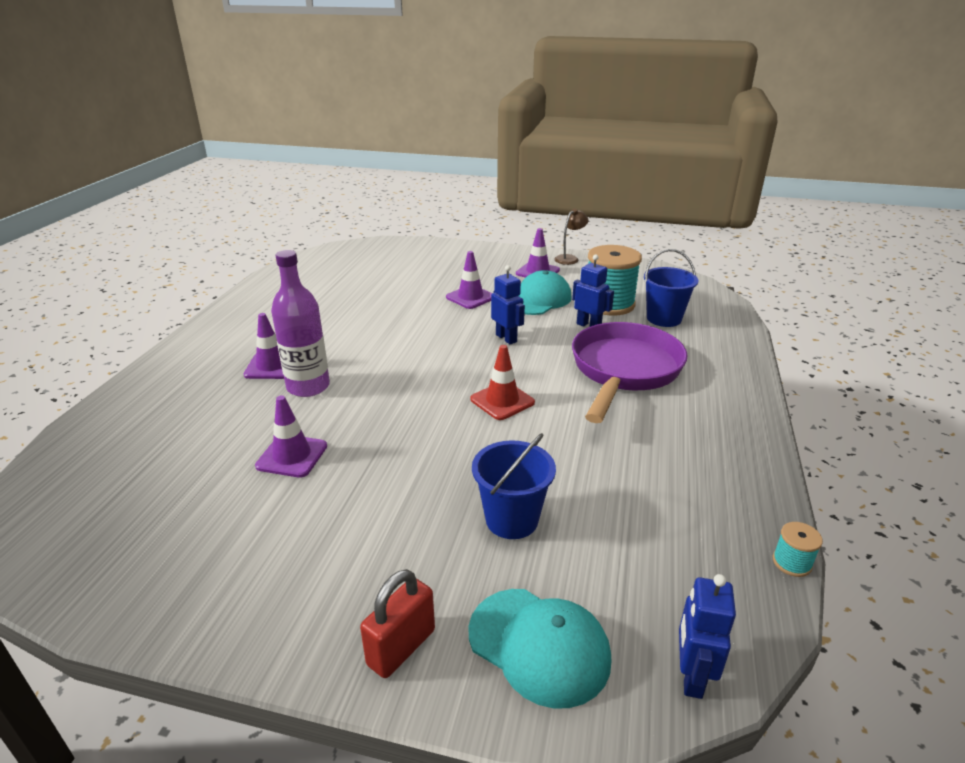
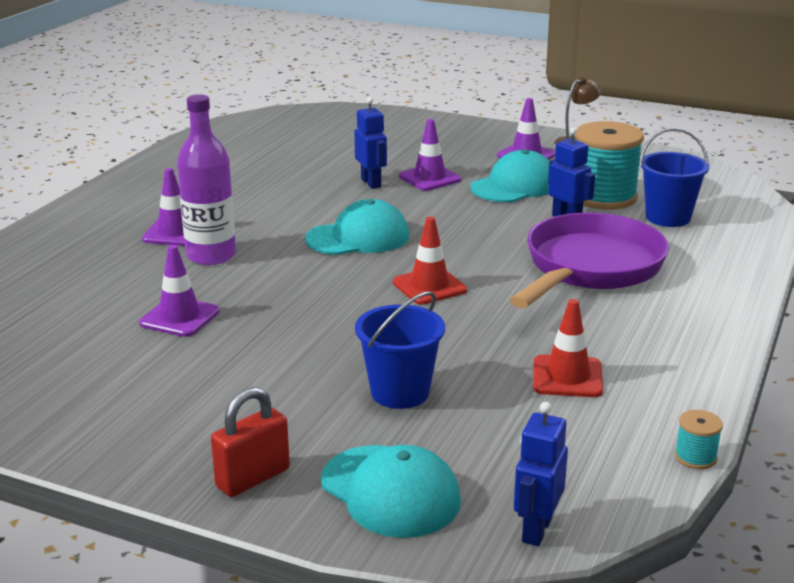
camera: 10 degrees right, 5 degrees down
(429, 357) = (358, 237): none -> turquoise cap
(506, 338) = (458, 224): blue robot -> blue robot (371, 183)
(649, 484) = (567, 377): none -> red traffic cone

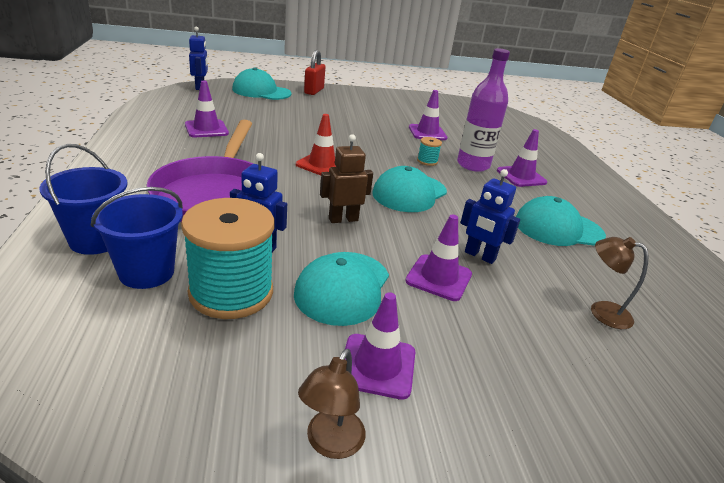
camera: 145 degrees right, 5 degrees up
(251, 186) = (558, 228): none -> turquoise cap
(332, 146) = (601, 311): none -> brown lamp
(400, 392) = (286, 116): blue bucket -> blue bucket (96, 240)
(467, 226) = (343, 219): none -> brown robot
(567, 377) = (206, 129): red traffic cone -> purple traffic cone
(695, 457) = (134, 108): turquoise spool -> turquoise spool (427, 161)

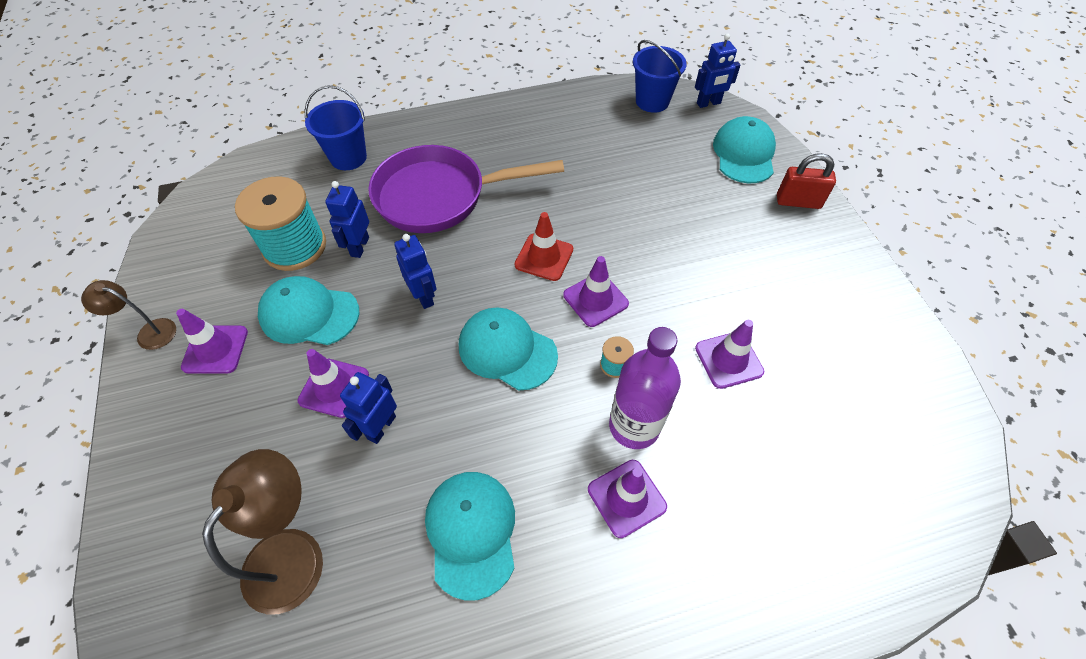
camera: 85 degrees right, 25 degrees up
(146, 272) = (313, 196): blue bucket -> blue bucket (652, 101)
(206, 129) = (584, 146): purple traffic cone -> purple traffic cone (595, 299)
(343, 219) = (424, 296): brown robot -> blue robot
(601, 311) = (293, 552): brown lamp -> brown lamp, size x1.74

